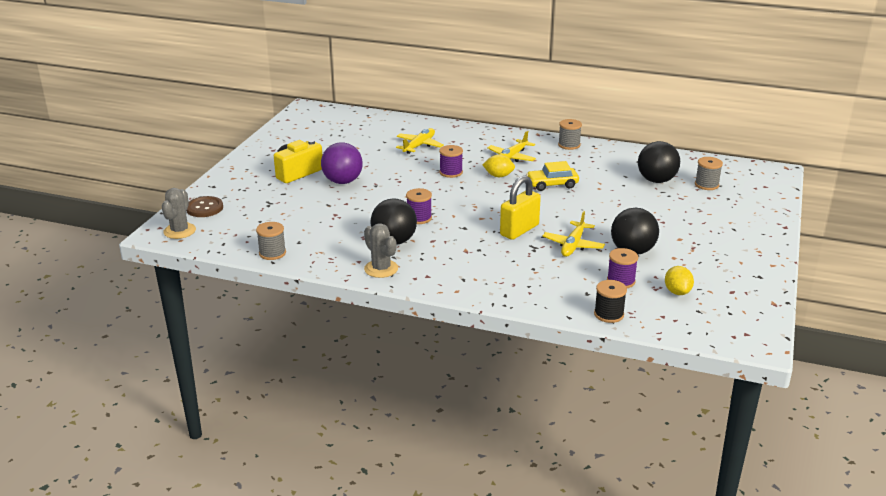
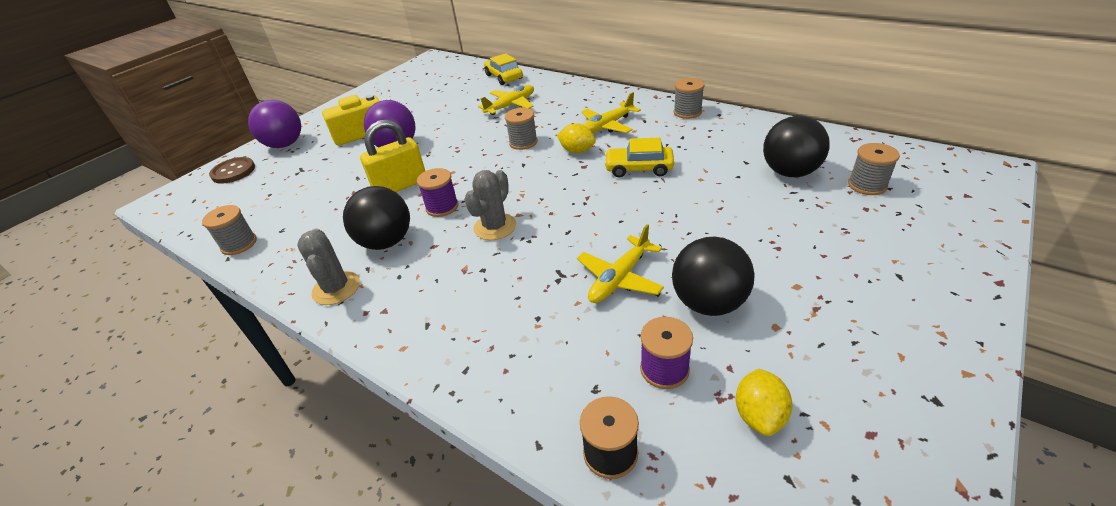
camera: 20 degrees right, 10 degrees up
(179, 231) = (181, 200): grey cactus -> grey cactus (495, 227)
(232, 185) = (285, 145): none -> purple ball
(394, 122) = (504, 77): none -> yellow car
(451, 172) = (523, 142): purple spool -> grey spool
(519, 230) = (556, 241): yellow padlock -> yellow padlock (400, 185)

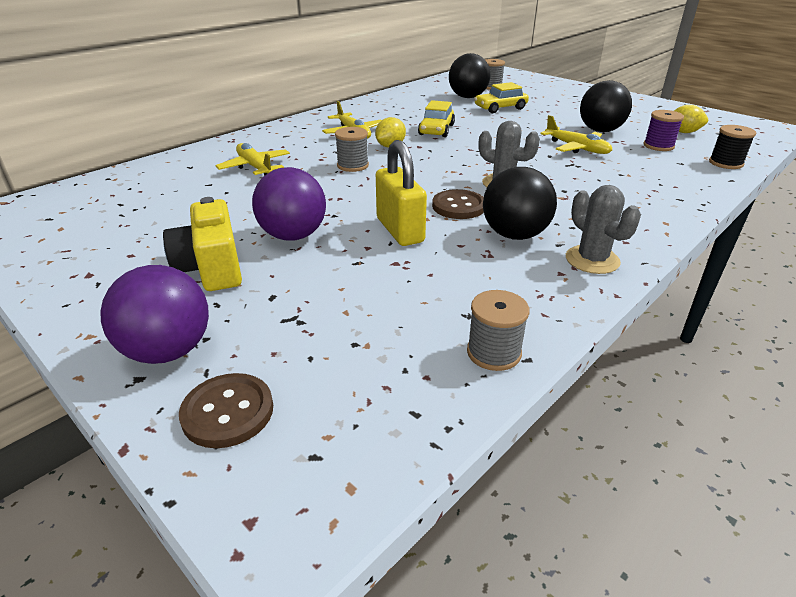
camera: 85 degrees left, 5 degrees down
(336, 288) = (592, 260): grey cactus -> grey cactus turned 75 degrees clockwise
(442, 207) = (458, 206): purple spool -> brown button
(504, 77) = (162, 167): yellow car -> yellow car (500, 108)
(687, 112) = (357, 108): grey spool -> none

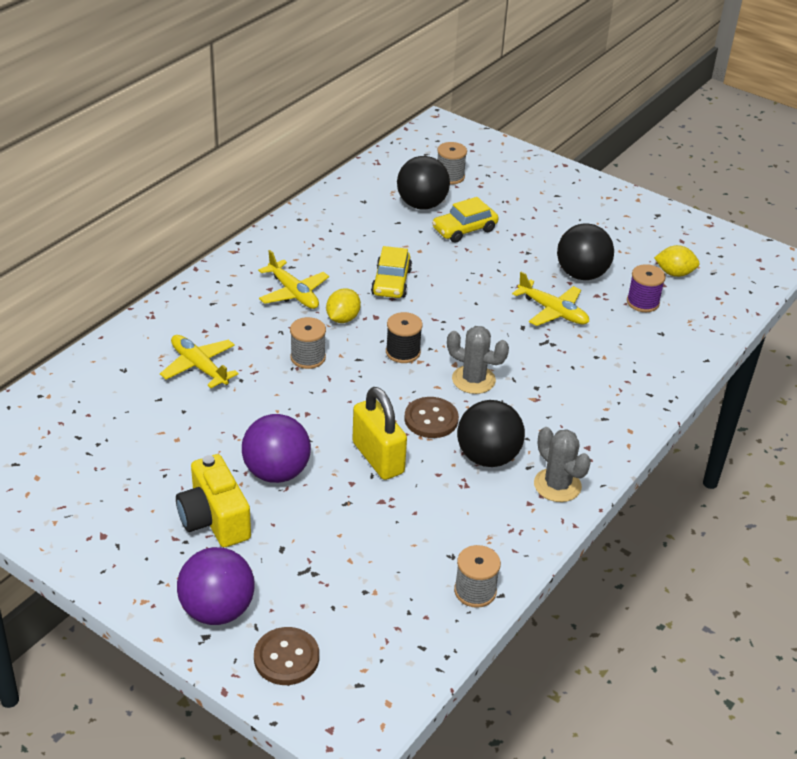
camera: 10 degrees left, 5 degrees up
(725, 163) = (707, 331): black spool -> black spool (403, 352)

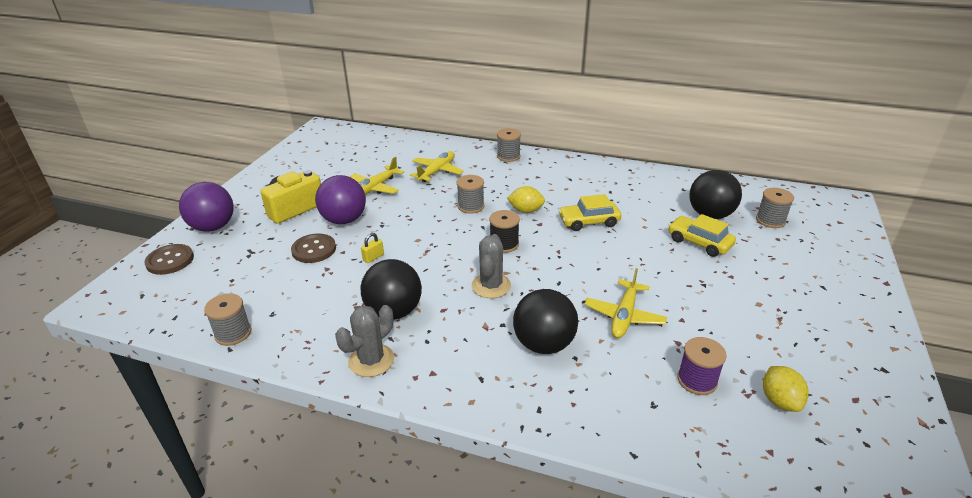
camera: 75 degrees right, 5 degrees down
(200, 297) = (508, 156): none -> grey spool
(293, 293) = (539, 186): yellow plane -> yellow plane (375, 188)
(378, 458) = (373, 257): yellow padlock -> yellow padlock, size x0.42
(431, 419) = (429, 273): brown button -> brown button (314, 250)
(581, 274) = (702, 325): black ball -> black ball (544, 344)

